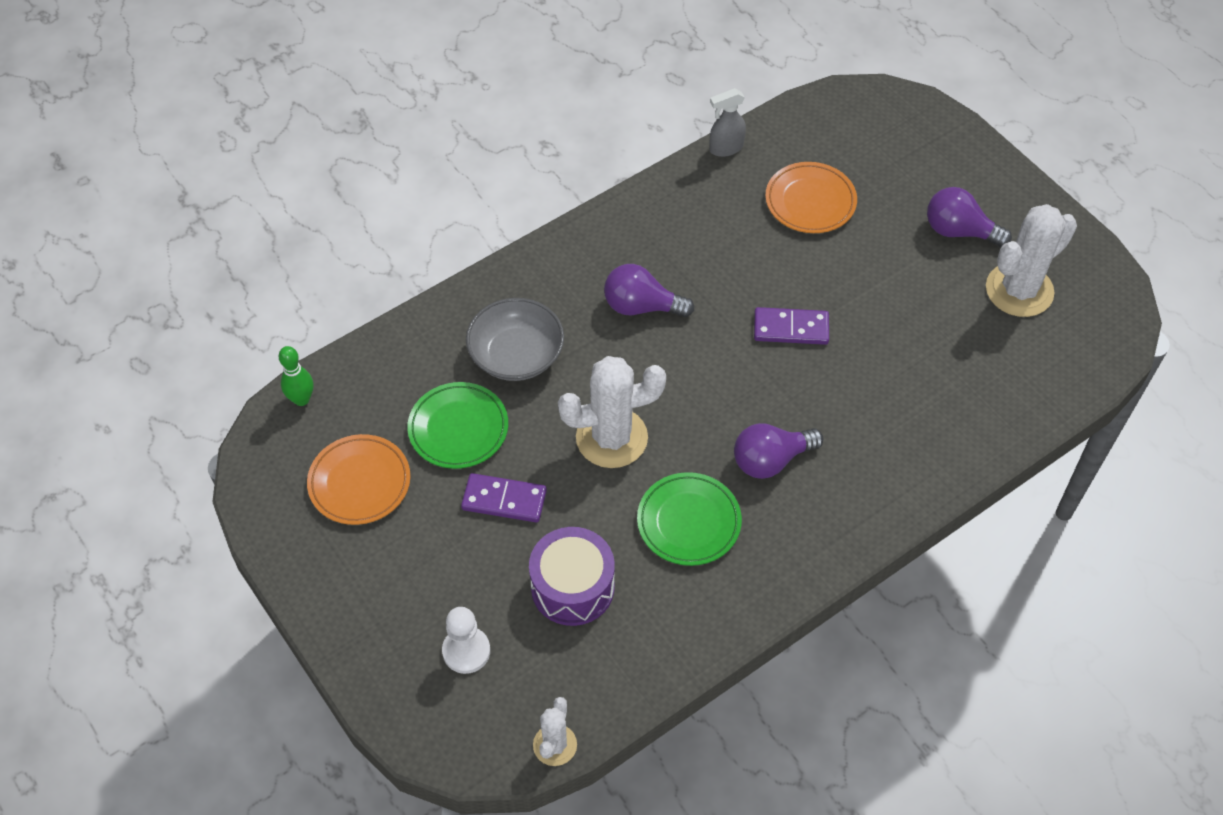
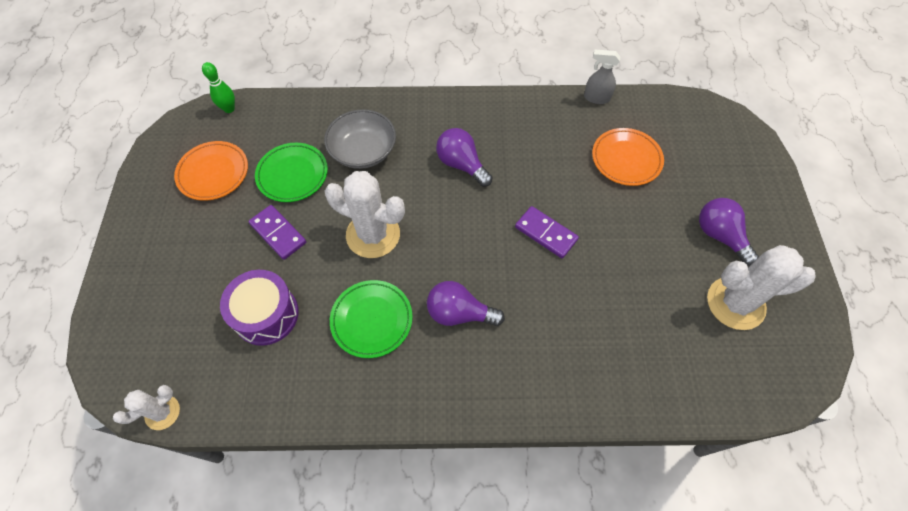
camera: 35 degrees right, 5 degrees up
(466, 651) = (172, 313): white pawn -> none

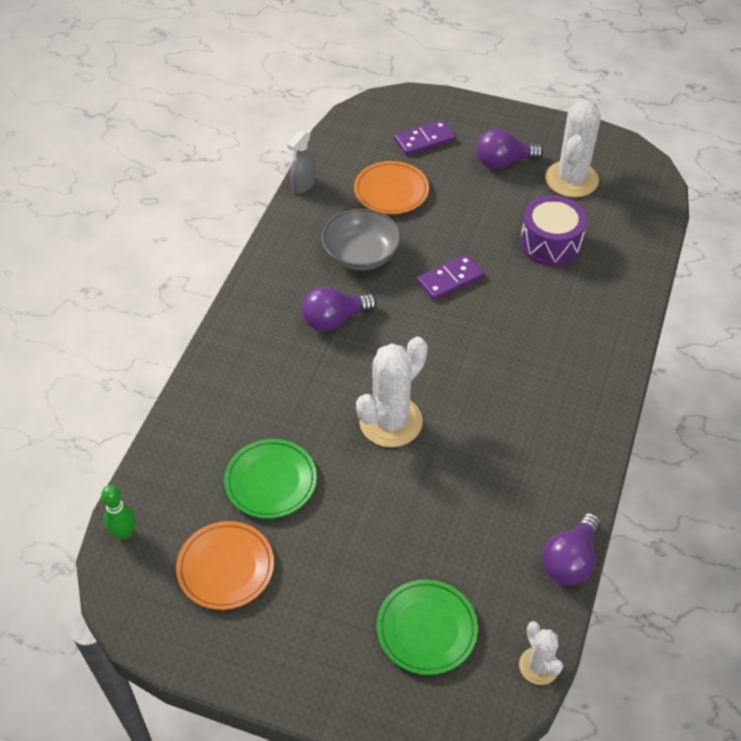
camera: 70 degrees left, 10 degrees down
(266, 315) = (453, 543): purple drum -> purple drum (550, 243)
(278, 233) = (350, 512): purple domino -> purple domino (424, 140)
(363, 151) = (270, 403): grey bowl -> grey bowl (361, 254)
(372, 320) = (494, 447): green plate -> green plate (426, 629)
(459, 313) = (512, 373): purple light bulb -> purple light bulb (570, 560)

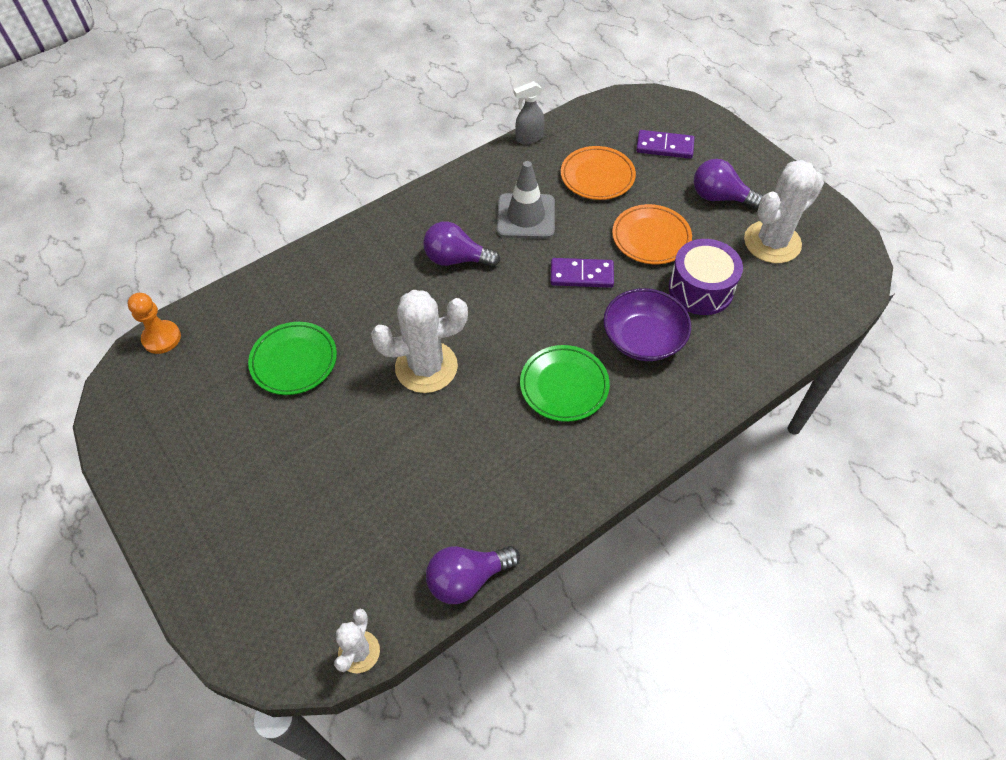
camera: 35 degrees right, 5 degrees up
(124, 533) = (161, 338): green bowling pin -> orange pawn
(226, 568) = (203, 408): orange plate -> orange plate (651, 238)
(361, 254) = (526, 216): grey bowl -> grey traffic cone
(426, 629) = (300, 557): green plate -> green plate (564, 386)
(540, 305) = (643, 338): none -> purple bowl

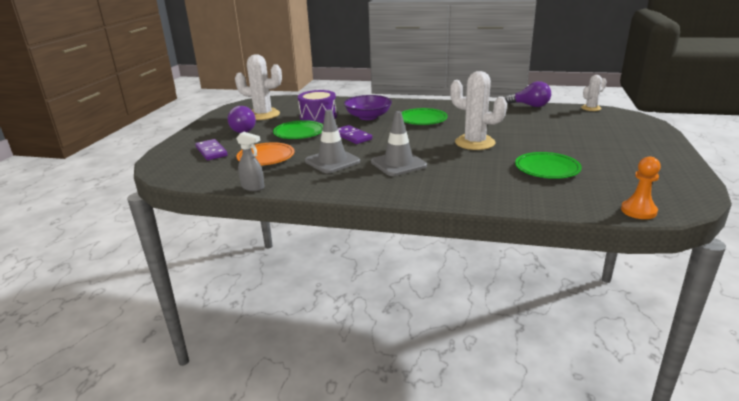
camera: 130 degrees left, 30 degrees down
(456, 259) = (398, 164): purple light bulb -> grey traffic cone
(651, 238) = (299, 133): orange plate -> green plate

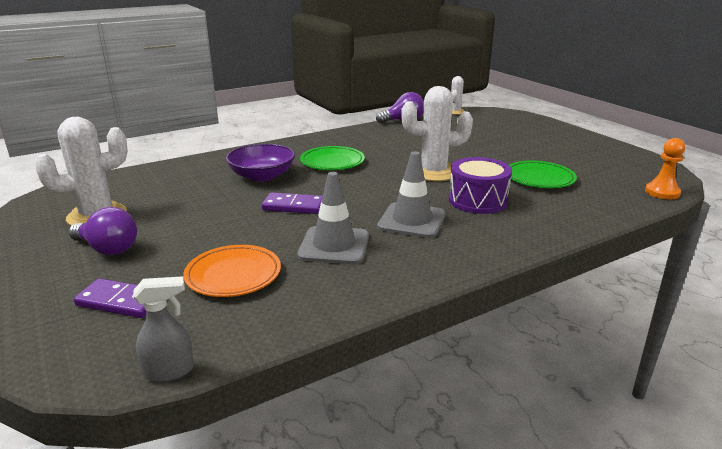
camera: 45 degrees left, 0 degrees up
(253, 187) = (305, 325): grey spray bottle -> grey spray bottle (170, 371)
(299, 133) = (211, 224): green plate -> none
(318, 117) = (194, 194): purple drum -> purple drum (477, 200)

